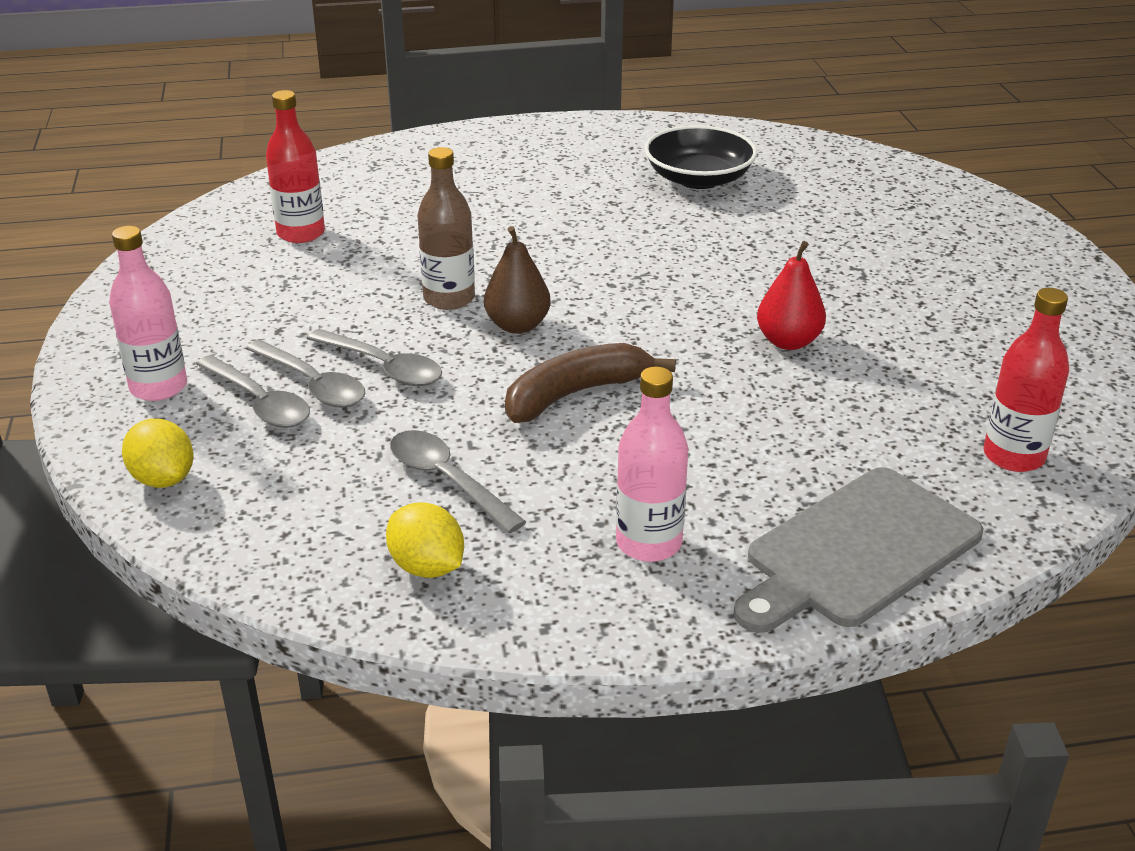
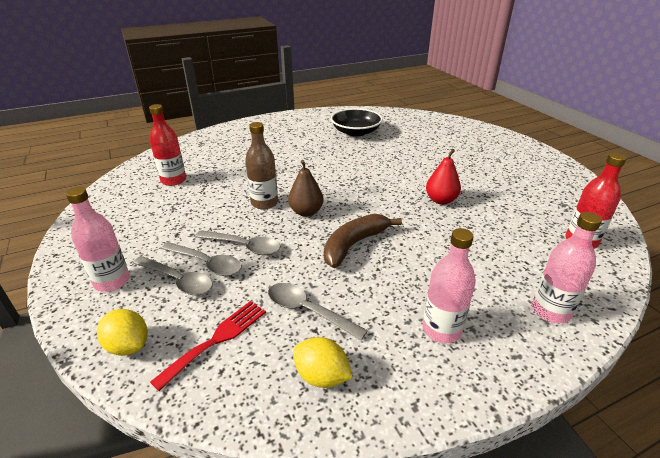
camera: 15 degrees left, 0 degrees up
(292, 493) = (217, 339): none -> red fork
(857, 551) = (550, 311): grey cutting board -> pink bottle

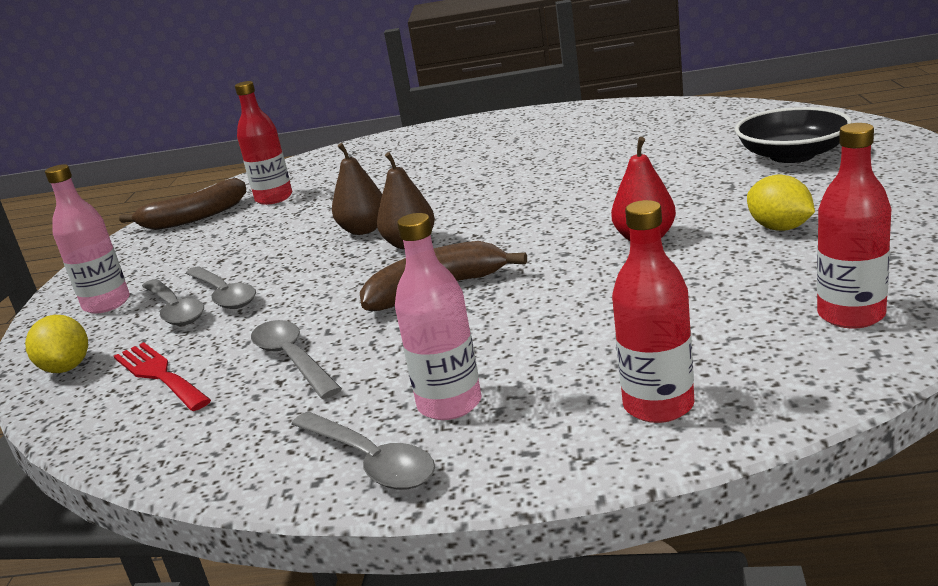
camera: 30 degrees right, 10 degrees down
(122, 199) = (194, 217): none -> brown banana
(217, 339) = (159, 374): red fork -> red fork turned 105 degrees counterclockwise
(244, 246) = (286, 280): grey spoon -> grey spoon (370, 461)
(264, 203) = (364, 230): brown bottle -> brown pear
(321, 376) = (237, 429): yellow lemon -> yellow lemon (780, 228)
(356, 132) = (605, 136): black bowl -> black bowl (792, 155)
(550, 311) = (658, 405): pink bottle -> red bottle

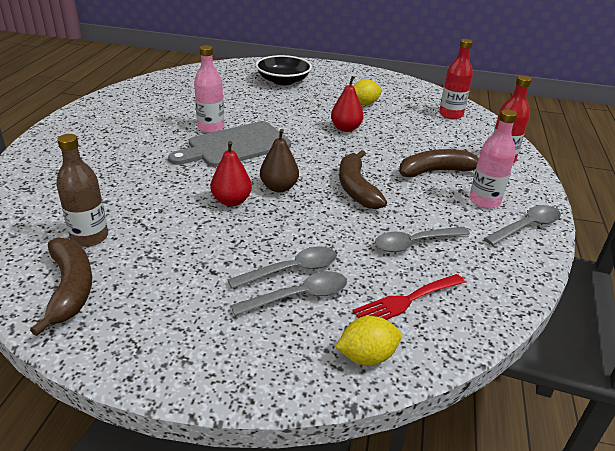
camera: 85 degrees left, 10 degrees up
(107, 304) = (248, 341): pink bottle -> pink bottle (210, 128)
(274, 198) = (89, 237): red bottle -> brown bottle
(364, 230) = (231, 201): brown pear -> red pear
(511, 193) = (235, 146): none -> grey cutting board
(540, 342) = (437, 171): none -> brown banana

